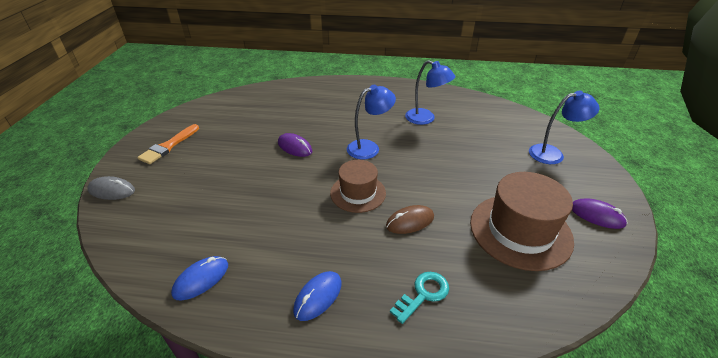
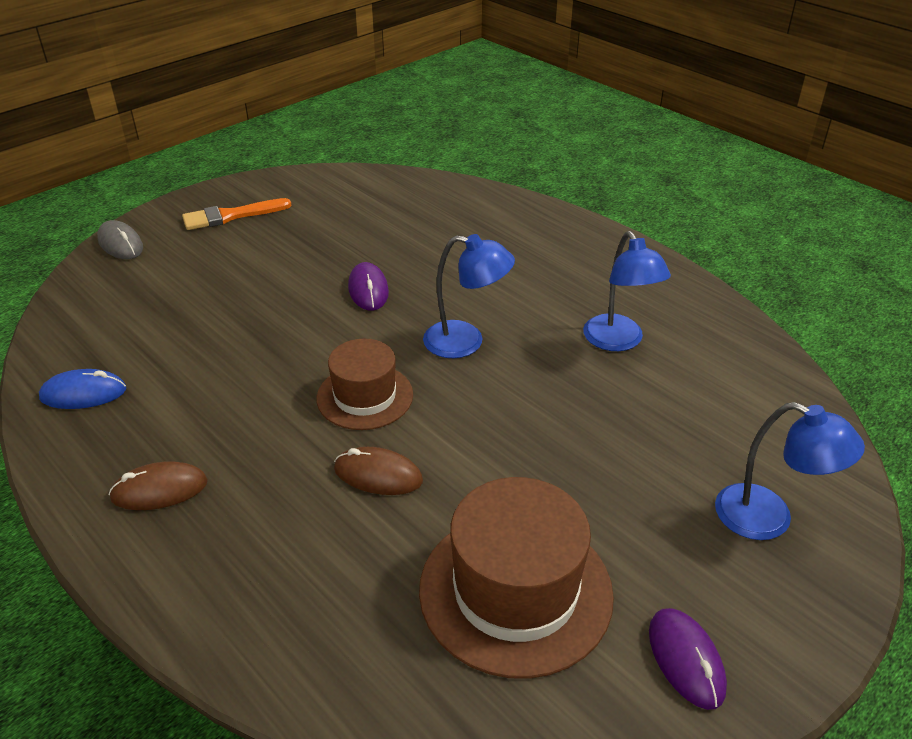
camera: 40 degrees right, 0 degrees up
(318, 297) = (159, 490): blue mouse -> brown mouse
(423, 294) = (269, 572): turquoise key -> none

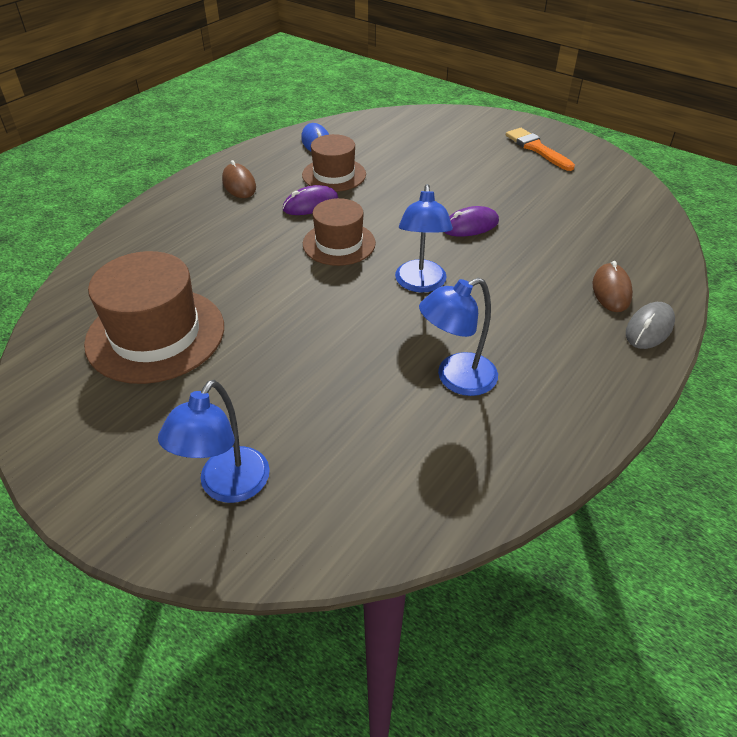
camera: 80 degrees right, 5 degrees up
(120, 244) = (474, 117): grey mouse -> grey mouse (649, 328)
(192, 384) = (334, 175): none -> brown hat
(378, 475) = (259, 261): brown mouse -> brown mouse (611, 290)
(686, 660) = (87, 425): purple mouse -> purple mouse (310, 204)

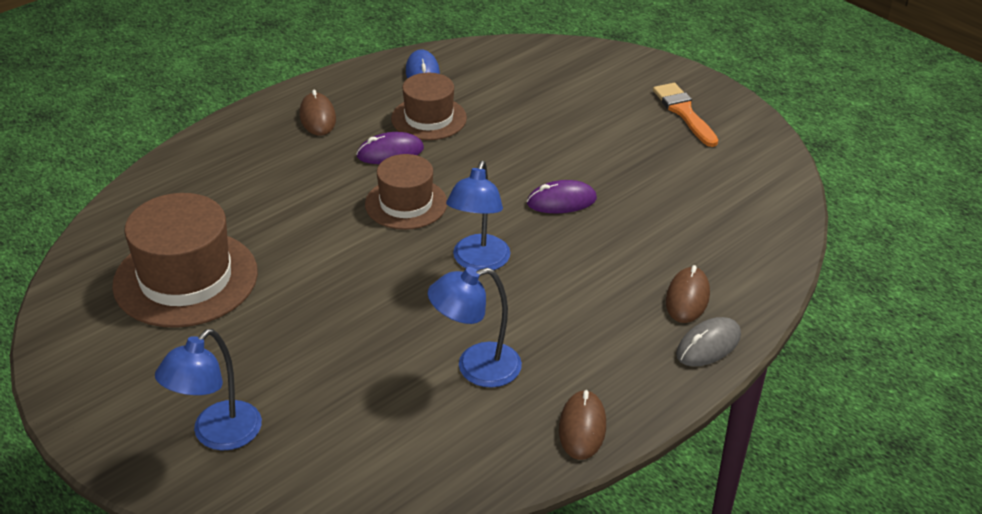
camera: 10 degrees right, 5 degrees down
(577, 421) = (582, 427): none -> brown mouse

